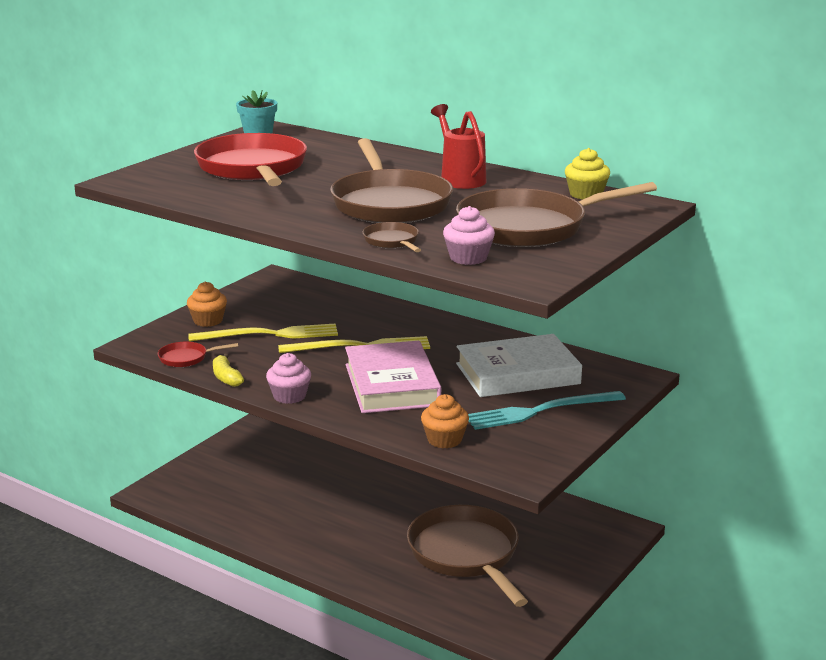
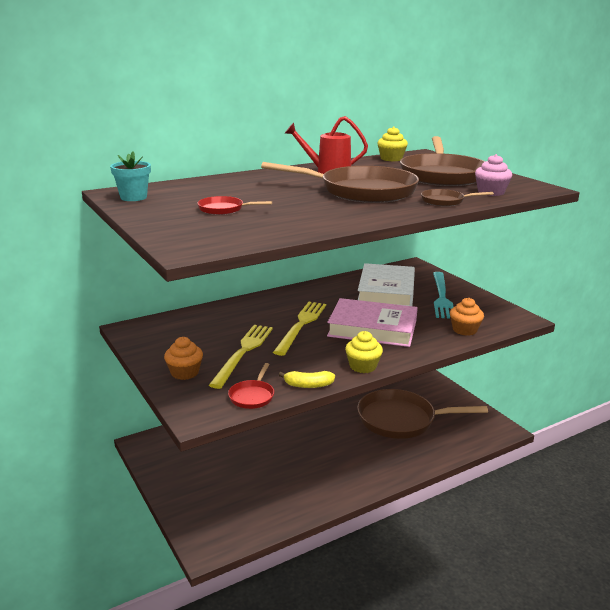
camera: 65 degrees left, 0 degrees up
(253, 169) = (224, 209): red pan -> red pan, size x0.43
(289, 396) = (363, 366): pink cupcake -> yellow cupcake

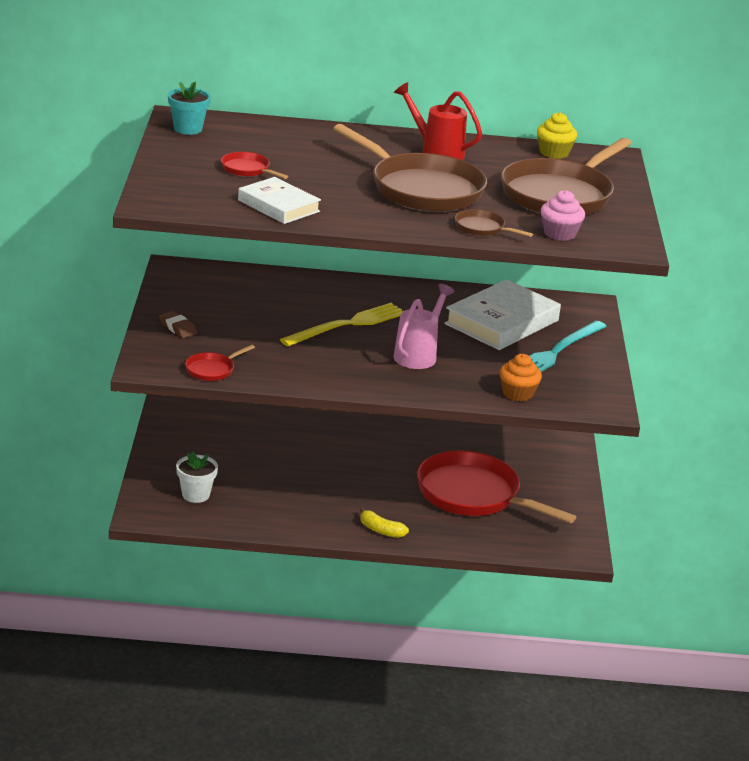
camera: 30 degrees right, 5 degrees up
(185, 373) = (178, 328): orange cupcake -> brown eraser
(230, 509) = (195, 495): none -> white flower pot
(243, 352) = (253, 330): yellow fork -> none
(290, 224) = (279, 206): none -> white book
(308, 385) = (274, 380): yellow banana -> yellow banana (381, 530)
(363, 366) = (350, 385): yellow cupcake -> none
(372, 328) = (418, 355): pink book -> pink watering can
(401, 420) = (474, 495): brown pan -> red pan

